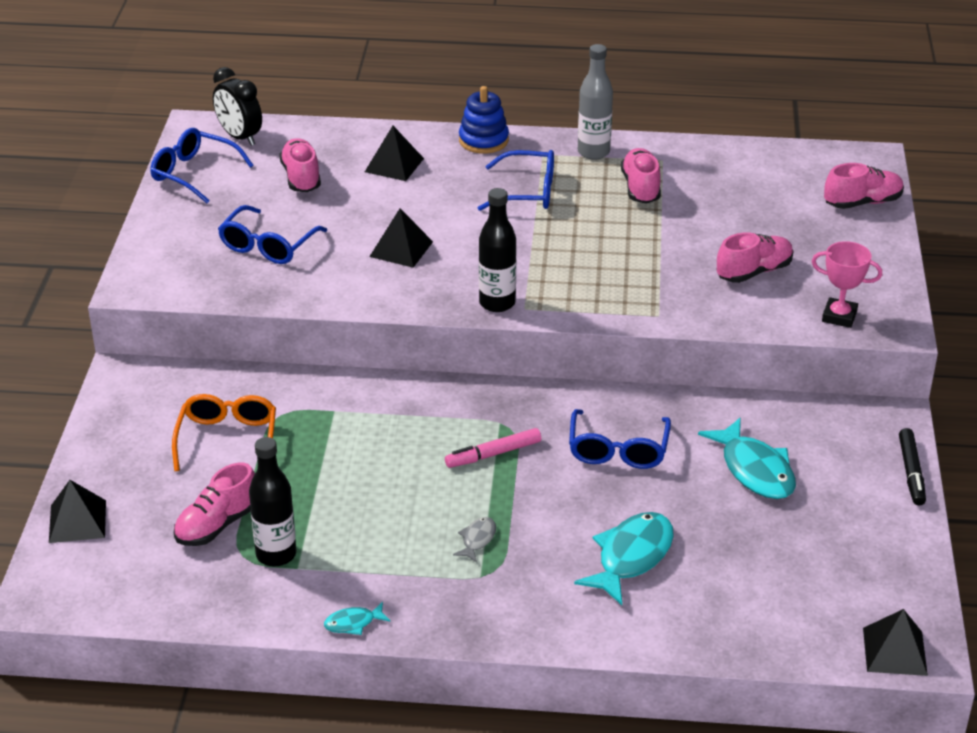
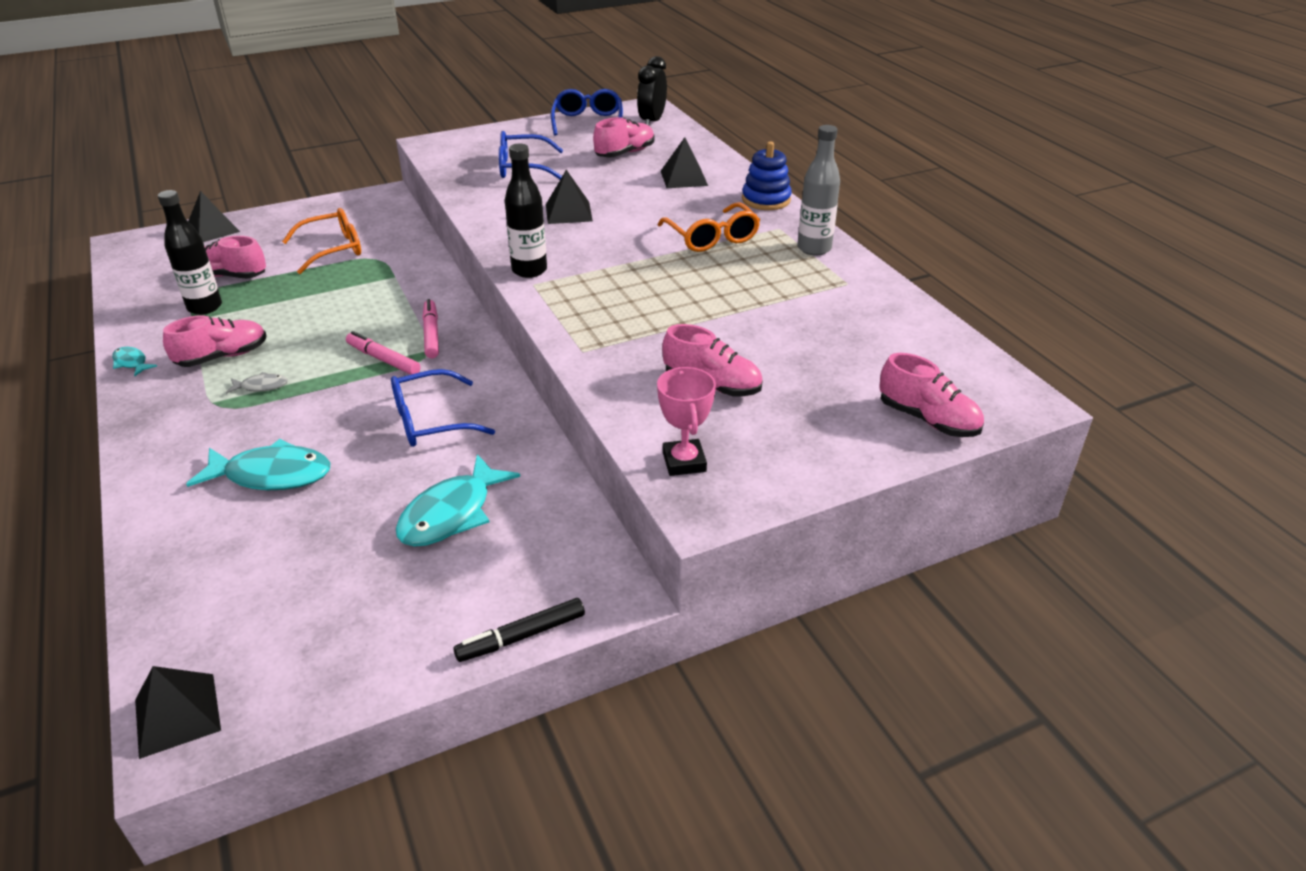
camera: 60 degrees right, 0 degrees up
(472, 415) = (431, 334): none -> pink marker
(527, 192) = (711, 237): blue glasses -> orange glasses
(641, 188) = (785, 286): pink shoe -> pink shoe (222, 357)

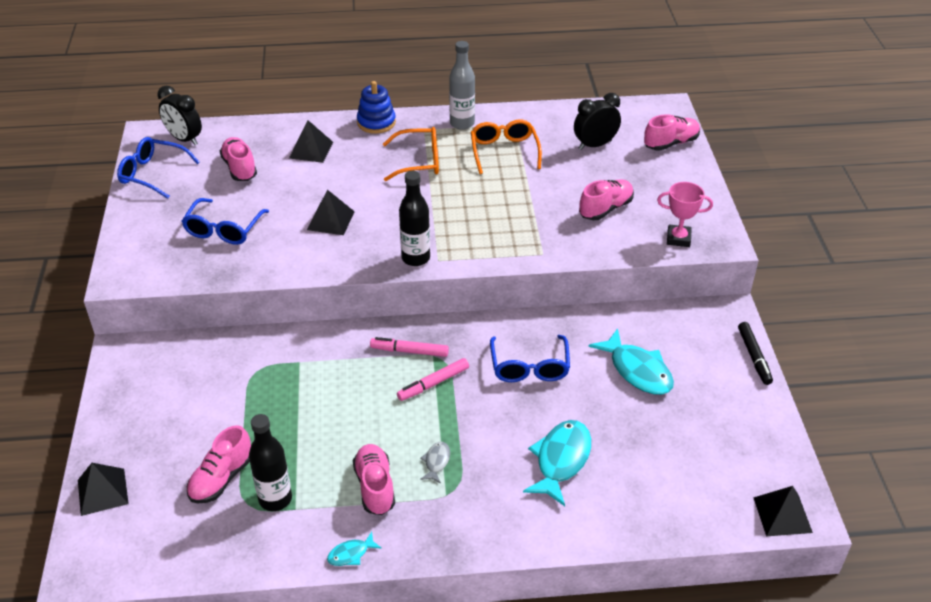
camera: 70 degrees left, 5 degrees up
(332, 249) = (217, 399): orange glasses -> orange glasses (504, 152)
(858, 351) = (595, 145): none -> black clock

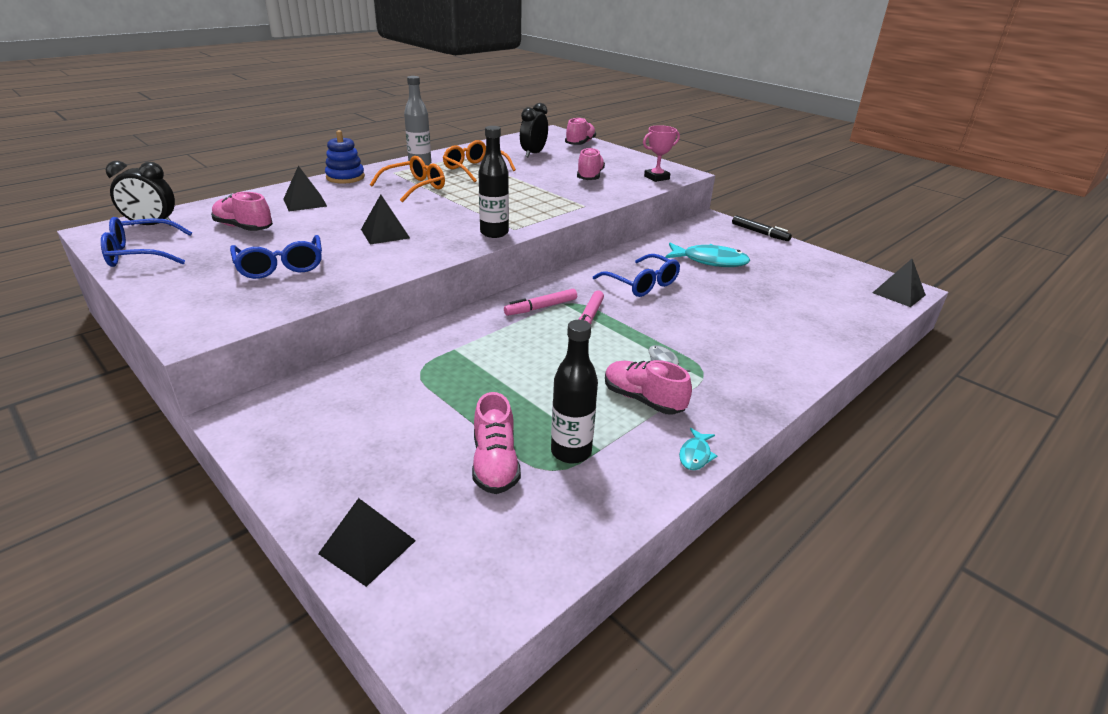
camera: 40 degrees left, 10 degrees down
(561, 460) = (743, 323): turquoise fish -> none

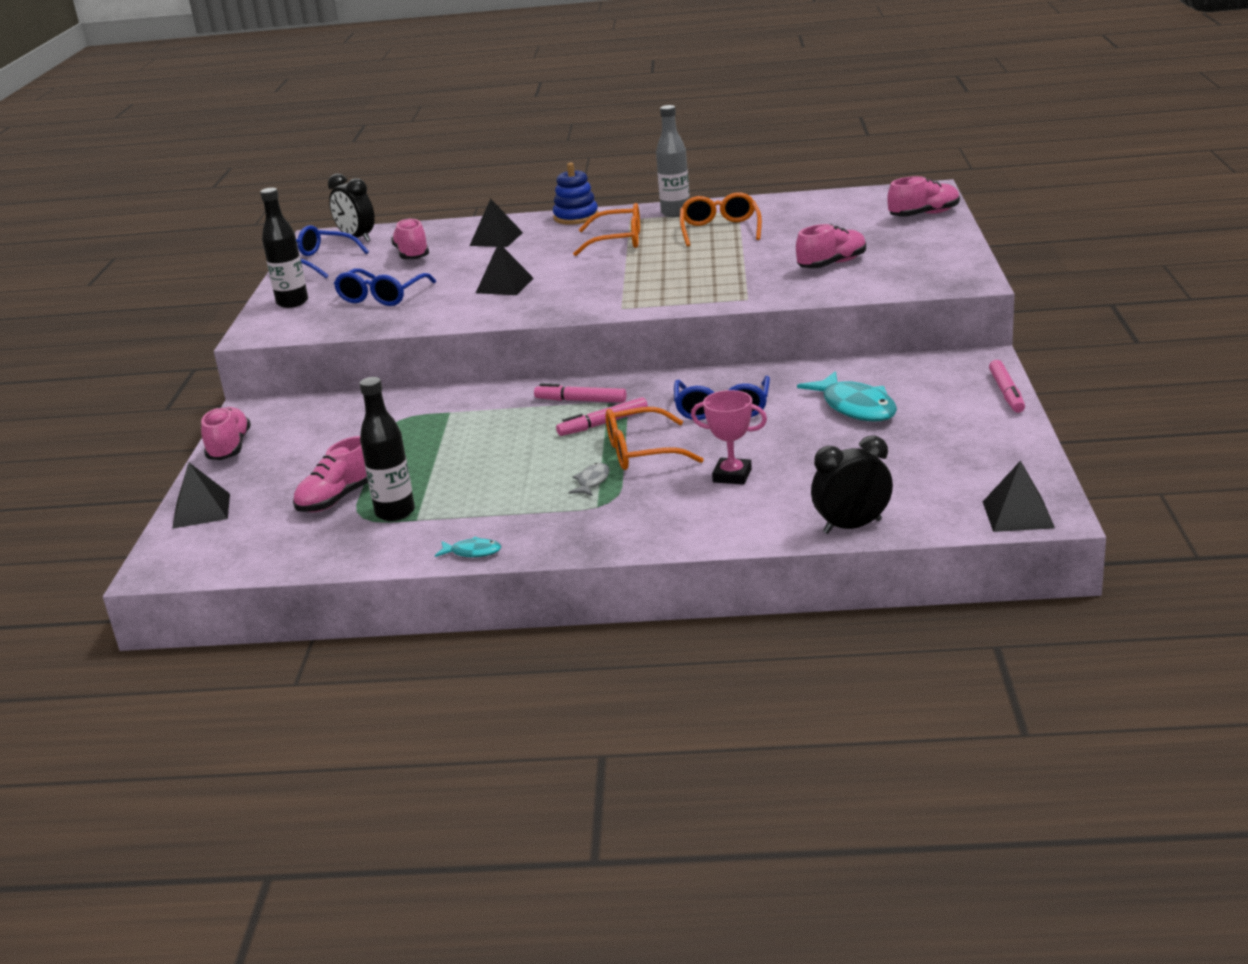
camera: 50 degrees right, 5 degrees down
(494, 233) = (595, 307): black bottle -> black bottle (292, 302)
(533, 154) = (830, 220): black clock -> black clock (852, 526)
(643, 399) = (514, 501): pink shoe -> pink shoe (229, 448)
(653, 329) = (642, 452): none -> orange glasses
(656, 177) = (916, 281): pink trophy -> pink trophy (732, 476)
(695, 455) = (472, 552): turquoise fish -> turquoise fish turned 150 degrees counterclockwise
(760, 233) = (1006, 393): black marker -> pink marker

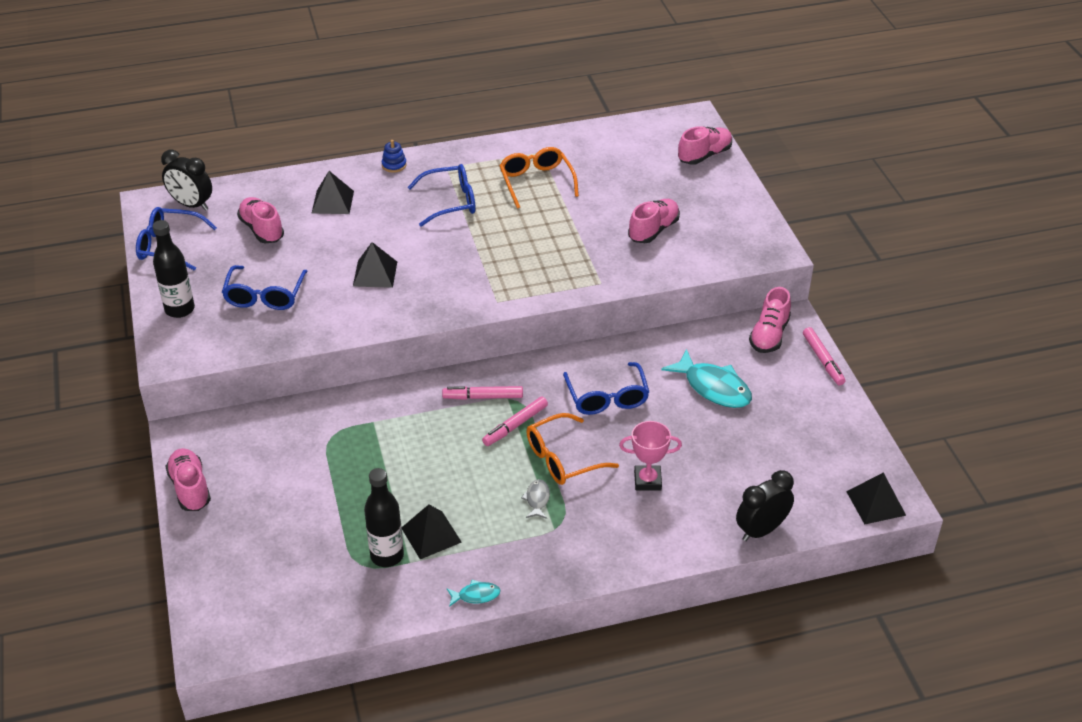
camera: 20 degrees left, 15 degrees up
(201, 510) = (209, 573): black pyramid -> black pyramid (431, 535)
(337, 499) = (327, 544): pink shoe -> pink shoe (769, 335)
(576, 217) = (394, 165): blue stacking toy -> blue stacking toy, size x0.60
(617, 241) = (450, 202): orange glasses -> blue glasses
(675, 213) = (485, 157): grey bottle -> none

